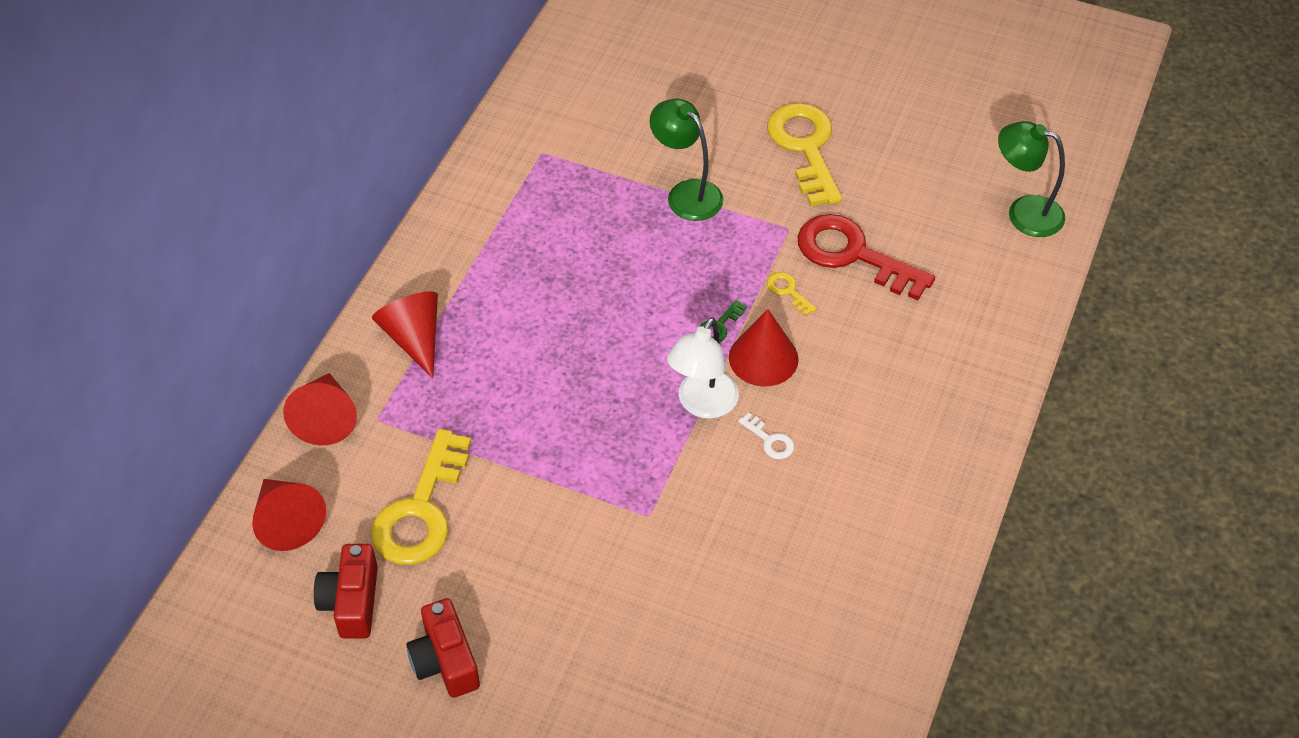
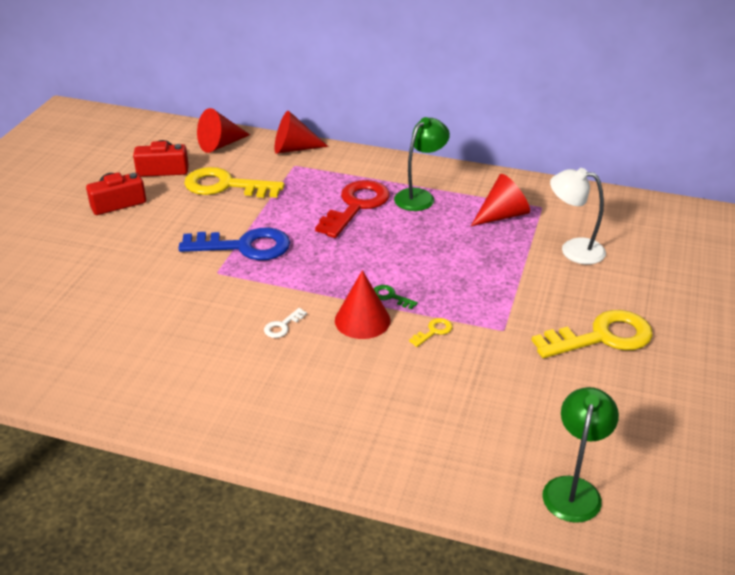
camera: 85 degrees right, 15 degrees down
(414, 338) = (359, 171): red cone -> red cone (502, 215)
(591, 483) = (245, 246): none -> blue key
(686, 193) = (524, 274): green lamp -> green lamp (420, 196)
(702, 404) = (314, 292): white lamp -> white lamp (573, 249)
(853, 254) = (484, 368): red key -> red key (356, 206)

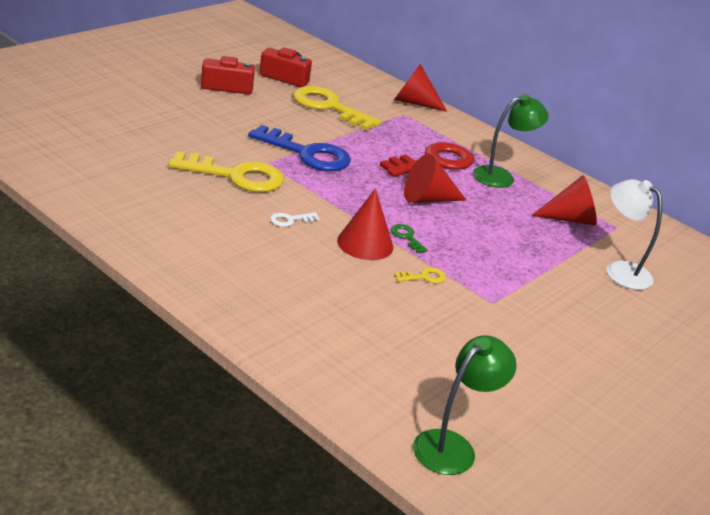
camera: 20 degrees right, 5 degrees down
(220, 144) = (350, 78): red cone -> red cone (427, 199)
(602, 337) = (588, 347): yellow key -> yellow key (236, 176)

